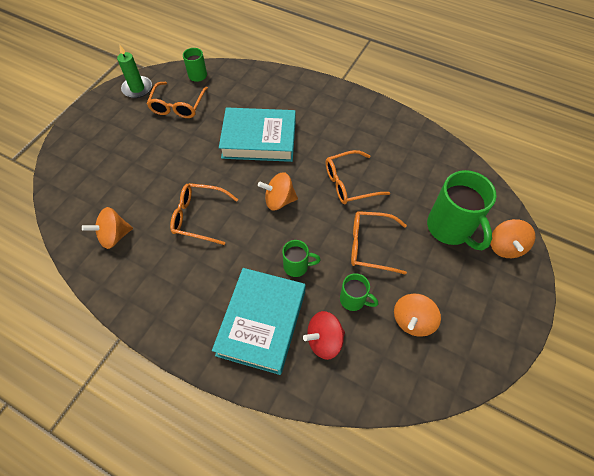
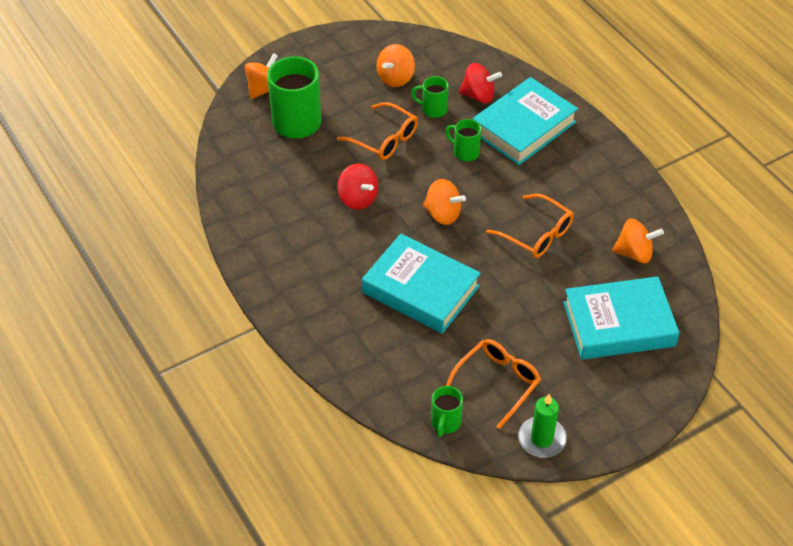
camera: 150 degrees left, 10 degrees down
(110, 174) = (618, 324): none -> turquoise book
(348, 183) = (358, 199): orange glasses -> red spinning top
(353, 300) = (433, 109): green mug -> green mug turned 45 degrees counterclockwise
(412, 320) = (395, 78): orange spinning top -> orange spinning top turned 150 degrees clockwise

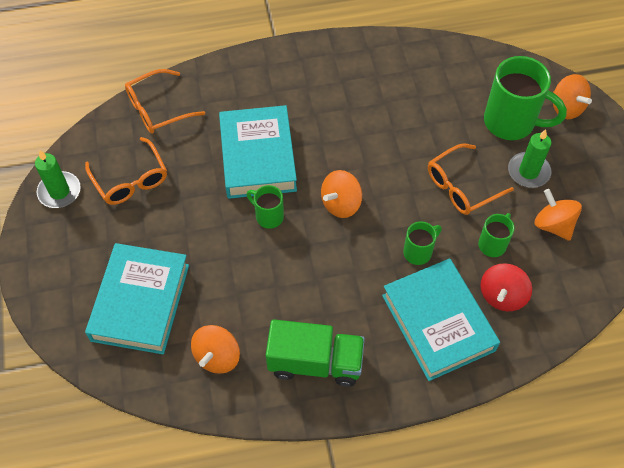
camera: 110 degrees right, 10 degrees up
(348, 101) = (528, 172): none -> green candle
(358, 199) = (388, 142): red spinning top -> none
(420, 289) = (258, 157): turquoise book -> turquoise book turned 60 degrees counterclockwise
(445, 423) = (113, 130): green mug -> green mug (268, 216)
(537, 234) = (281, 276): orange glasses -> orange glasses (157, 109)
(601, 190) = (315, 362): none -> green truck

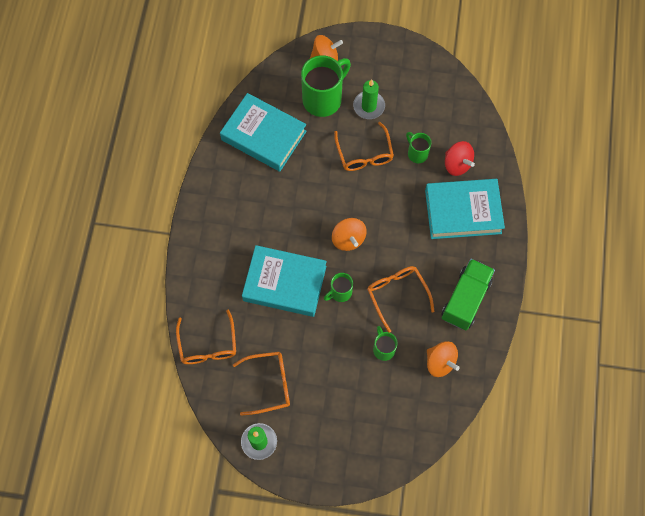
camera: 70 degrees left, 10 degrees up
(140, 302) = (379, 404): turquoise book -> turquoise book (264, 135)
(291, 278) = (397, 294): none -> orange glasses
(418, 252) = (406, 203): green mug -> green mug (383, 349)
(553, 225) = (416, 110): orange spinning top -> none

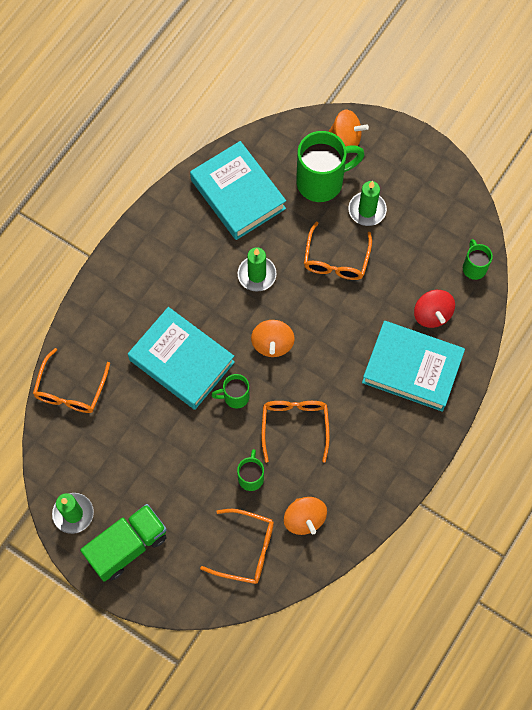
camera: 25 degrees right, 0 degrees up
(269, 384) = (114, 459): orange glasses -> orange glasses (247, 549)
(309, 191) = (257, 275): none -> green candle
(417, 153) = (393, 284): green mug -> green mug (474, 267)
(465, 299) = (366, 464): green truck -> green truck (127, 546)

